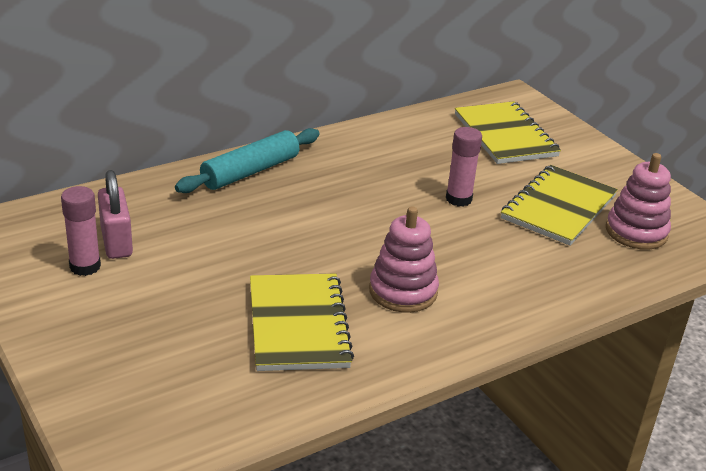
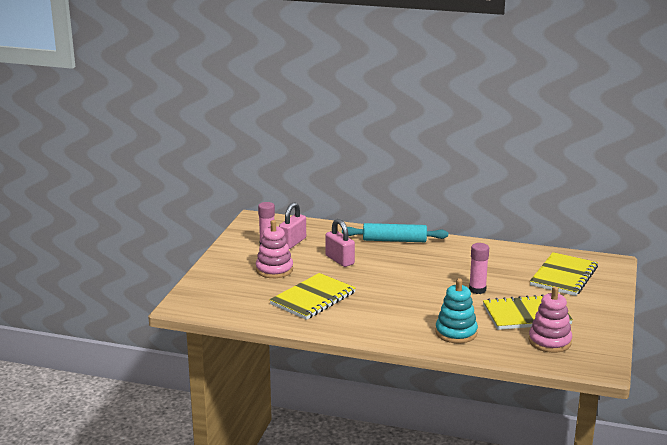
camera: 50 degrees right, 10 degrees down
(230, 238) = (339, 260): none -> pink padlock
(403, 291) = (378, 308): pink stacking toy -> pink stacking toy (274, 270)
(540, 276) = (456, 333): none -> turquoise stacking toy

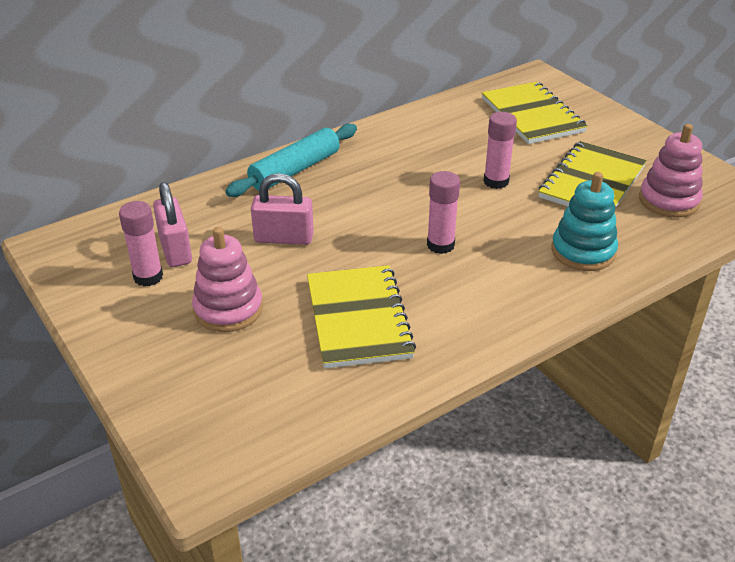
camera: 50 degrees left, 15 degrees up
(397, 296) = (440, 245): none -> pink glue stick

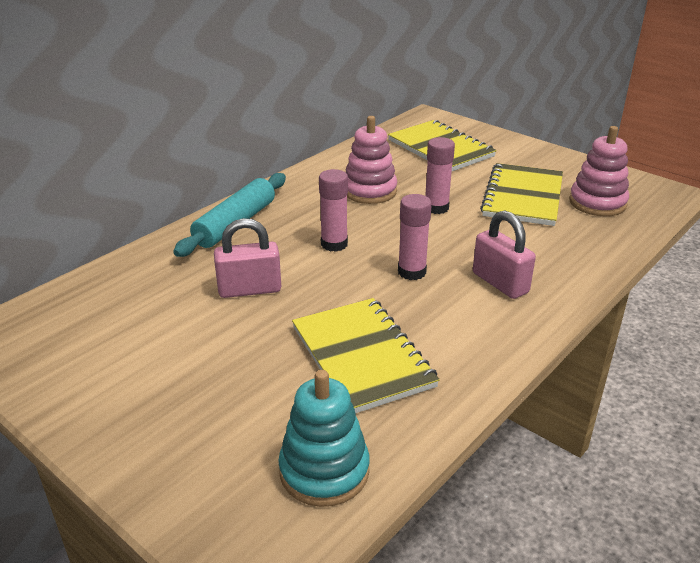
camera: 15 degrees left, 5 degrees down
(148, 277) = (113, 353): pink glue stick -> pink glue stick (334, 244)
(175, 250) = (135, 319): pink padlock -> pink padlock (500, 283)
(228, 309) = (217, 371): pink stacking toy -> pink stacking toy (369, 191)
(583, 251) = (547, 257): turquoise stacking toy -> turquoise stacking toy (324, 471)

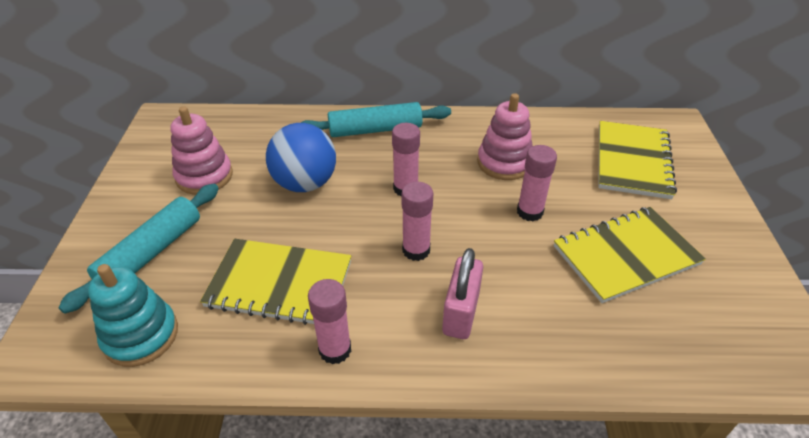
camera: 50 degrees right, 10 degrees up
(210, 423) = (151, 252): none -> turquoise rolling pin
(249, 289) = (305, 183): pink padlock -> blue ball
(362, 356) = (279, 284): yellow notebook -> yellow notebook turned 75 degrees clockwise
(472, 358) = (335, 350): none -> pink glue stick
(597, 203) = (693, 315): pink stacking toy -> pink stacking toy (204, 176)

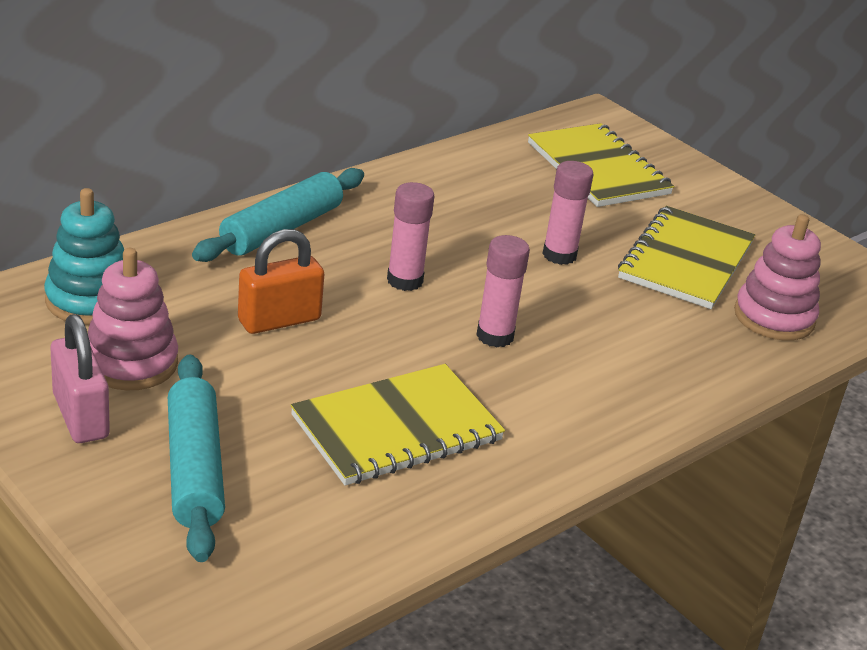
camera: 45 degrees left, 10 degrees down
(141, 335) = (313, 545): turquoise stacking toy -> turquoise stacking toy (90, 300)
(305, 183) = (279, 320): blue ball -> orange padlock
(335, 350) = (533, 456): pink glue stick -> none
(461, 313) = (605, 371): pink padlock -> pink padlock (81, 416)
(504, 163) = (476, 215): pink stacking toy -> pink stacking toy (774, 317)

